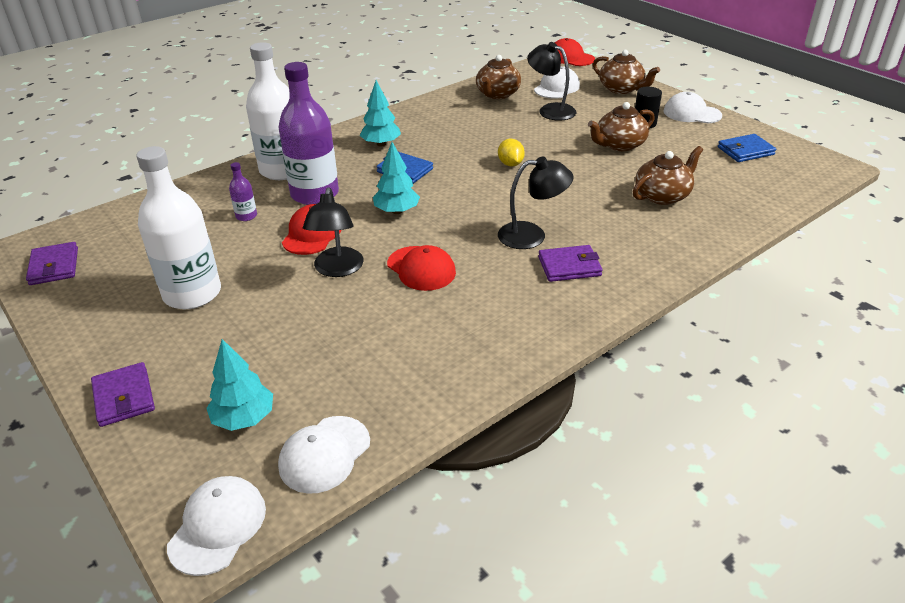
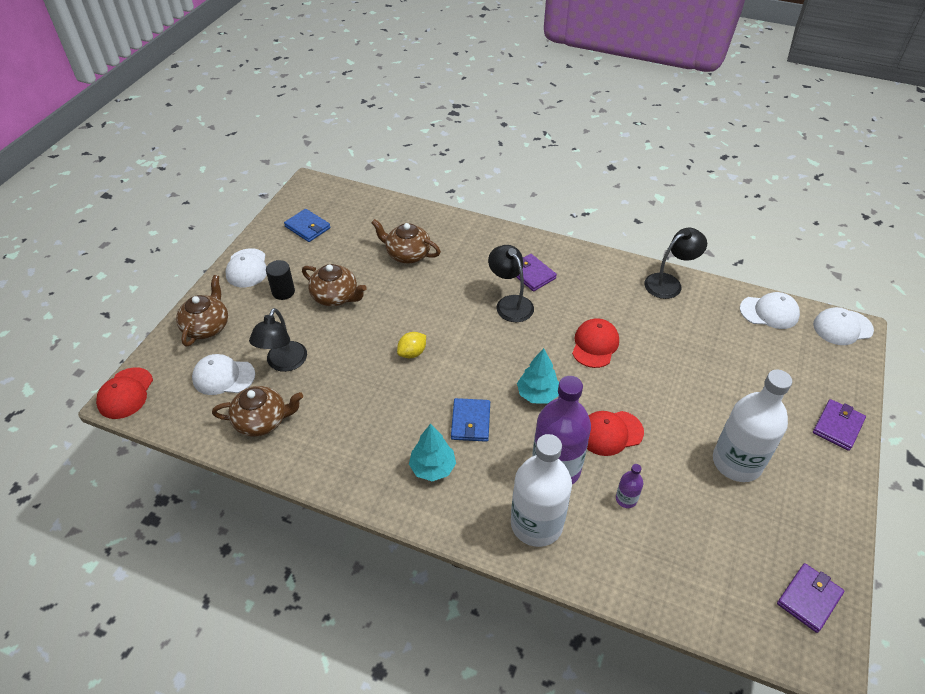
camera: 120 degrees left, 10 degrees up
(244, 418) = (787, 358): turquoise tree -> none
(337, 269) = (635, 391): black lamp -> black lamp (669, 283)

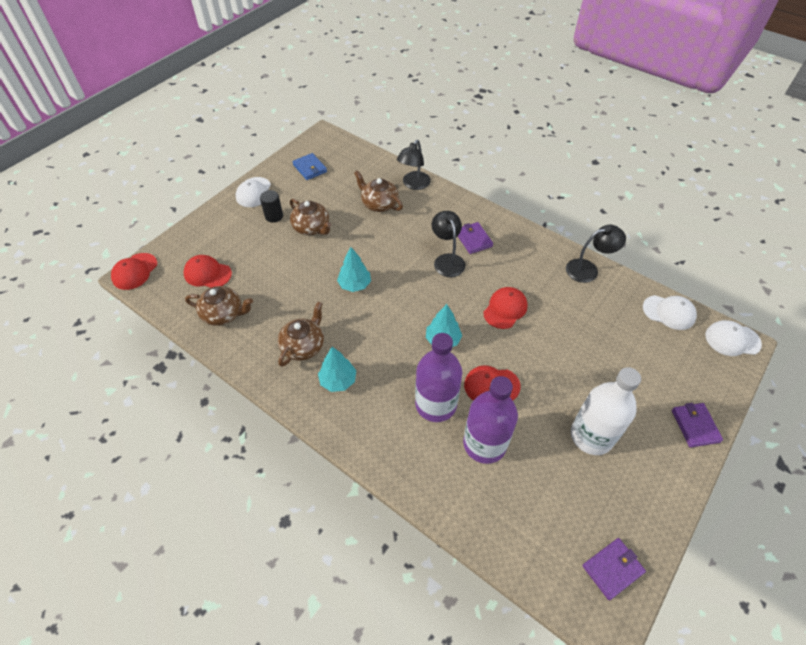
camera: 15 degrees right, 5 degrees up
(207, 326) = (209, 232): brown teapot -> brown teapot (303, 346)
(223, 377) = (207, 273): white cap -> red cap
(284, 363) = (255, 272): black lamp -> black lamp (413, 184)
(412, 353) = (355, 285): yellow lemon -> turquoise tree
(471, 422) = (381, 350): blue wallet -> none
(536, 524) = (403, 446): white bottle -> none
(626, 499) = (484, 444): purple bottle -> purple bottle, size x2.36
(837, 426) = (695, 426): purple wallet -> purple wallet turned 60 degrees counterclockwise

